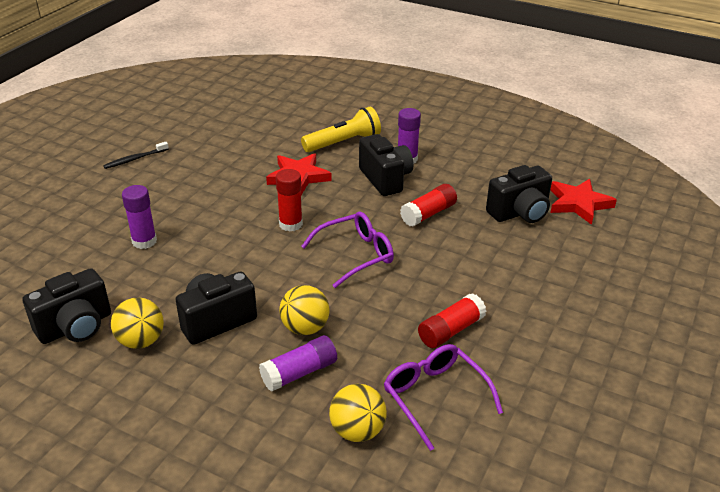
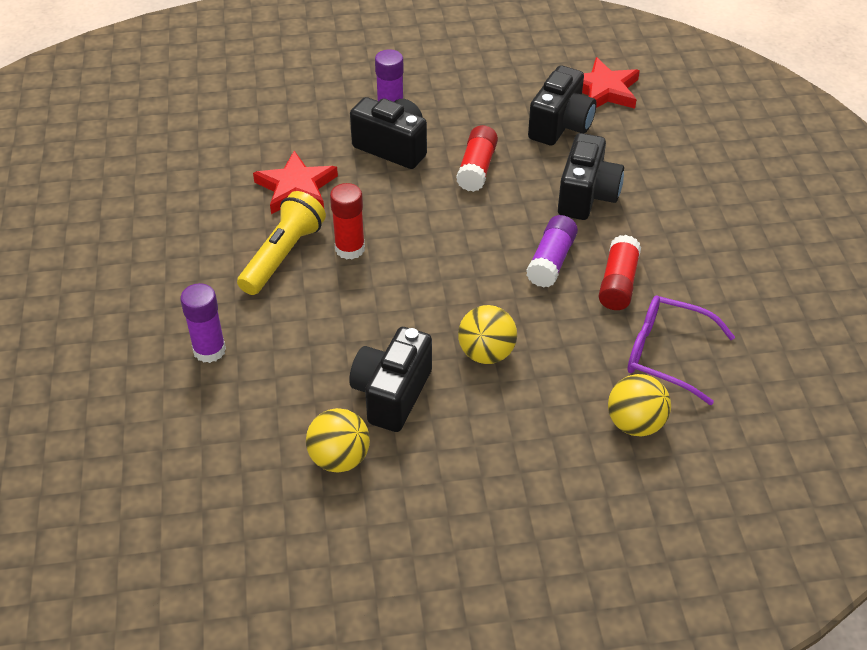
camera: 35 degrees left, 10 degrees up
(76, 327) = (250, 484): black camera -> black camera (587, 196)
(135, 159) = (71, 256): black toothbrush -> none
(299, 373) = (529, 400): purple glue stick -> purple glue stick (551, 261)
(343, 142) = (301, 122): yellow flashlight -> yellow flashlight (283, 255)
(356, 255) = (453, 250): purple glasses -> none

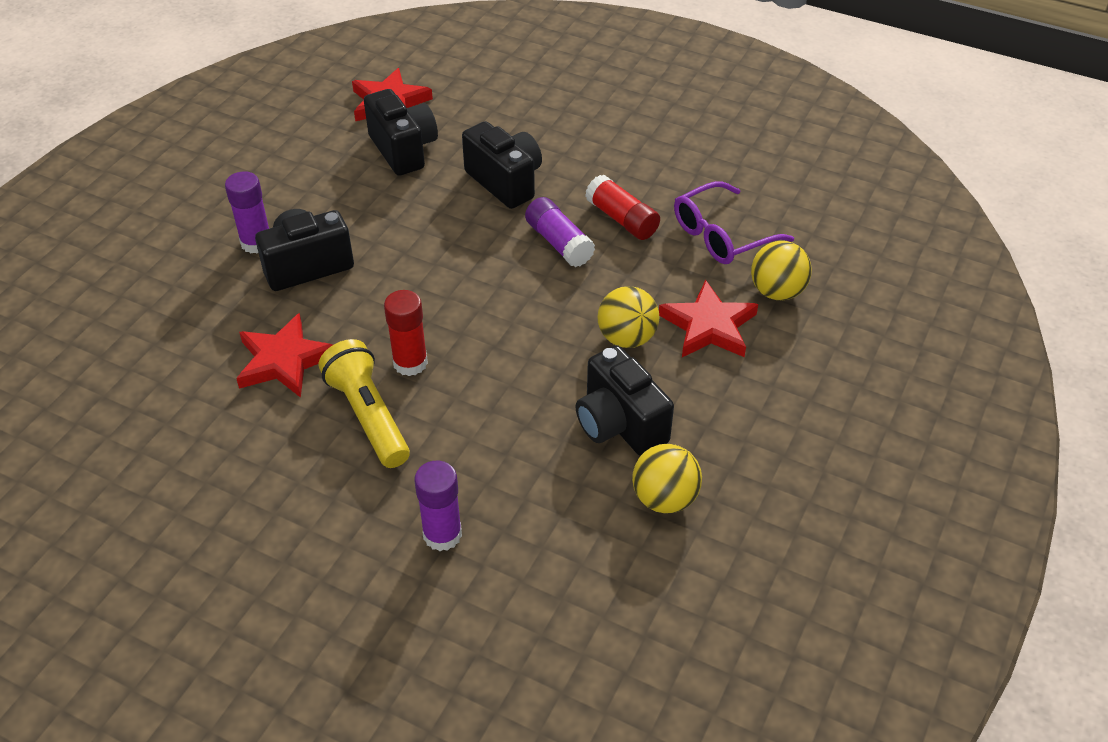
camera: 55 degrees left, 0 degrees up
(477, 168) = (398, 227): red glue stick -> none
(549, 398) = (709, 326): none -> red star

